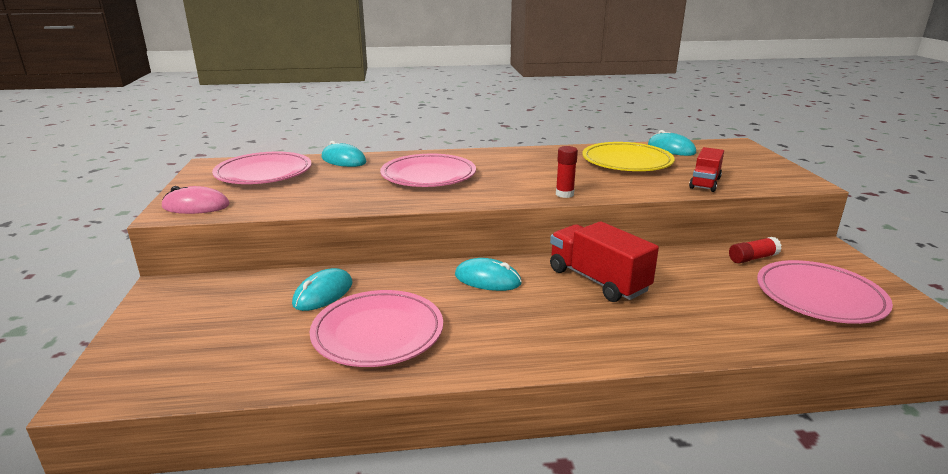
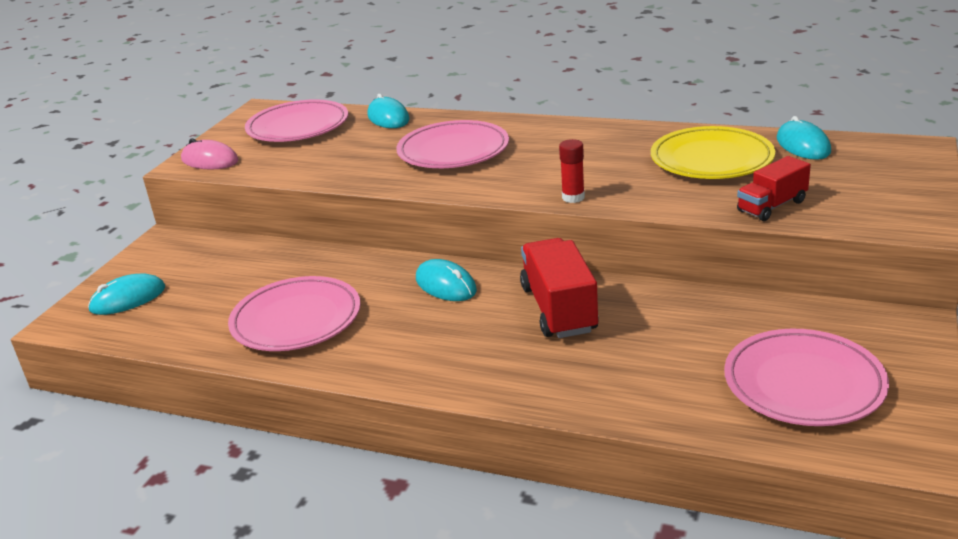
camera: 30 degrees right, 5 degrees up
(323, 293) = (284, 270): turquoise mouse -> turquoise mouse (128, 299)
(752, 258) = (784, 318): red glue stick -> none

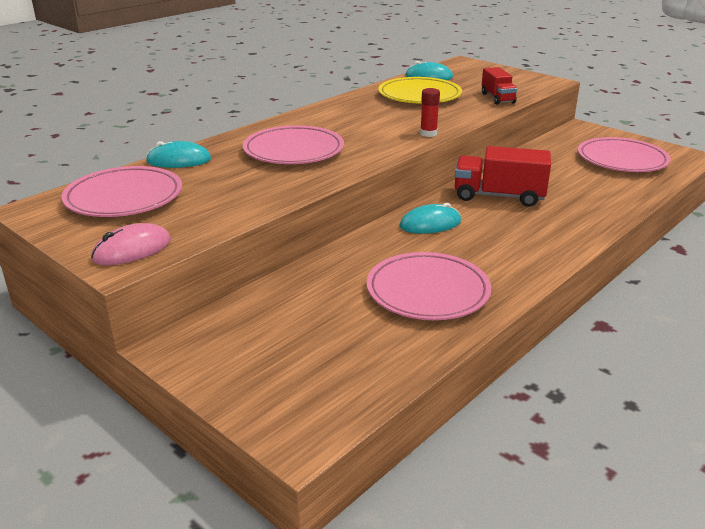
camera: 70 degrees left, 0 degrees up
(128, 299) = (291, 384): turquoise mouse -> none

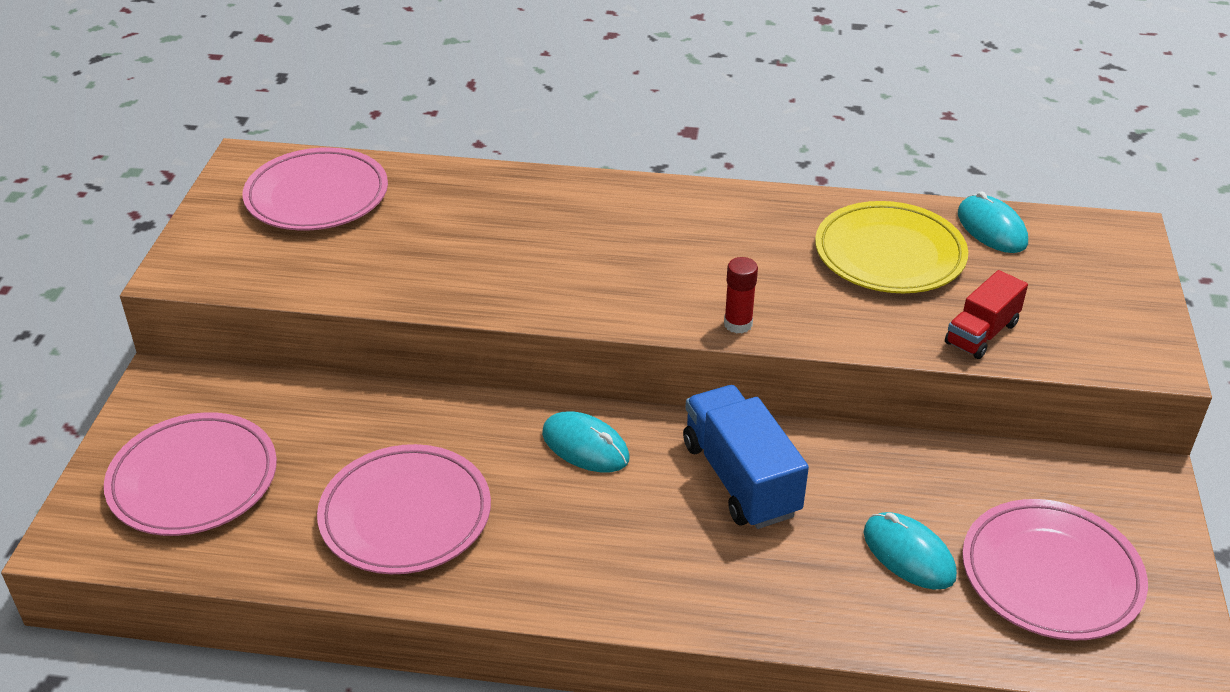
camera: 55 degrees right, 10 degrees up
(132, 249) = (211, 263): pink mouse -> none
(179, 160) = (441, 178): turquoise mouse -> turquoise mouse (908, 554)
(293, 151) = (554, 241): pink plate -> pink plate (193, 480)
(498, 196) = (740, 478): red truck -> blue truck

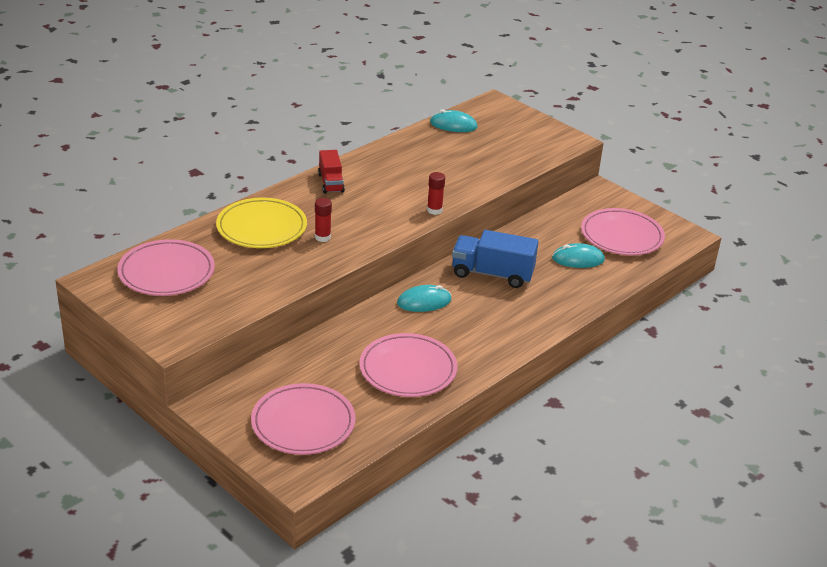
camera: 55 degrees left, 5 degrees down
(538, 265) = (322, 237): none -> red glue stick
(889, 254) = (438, 154): yellow plate -> yellow plate (261, 228)
(981, 333) = (513, 163): red truck -> red truck (331, 183)

